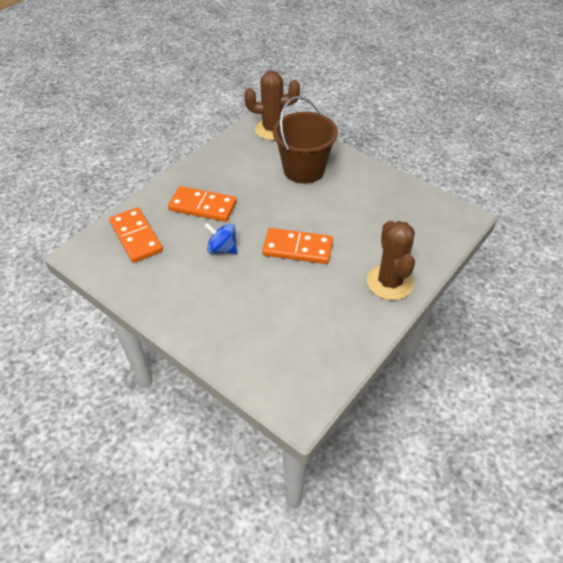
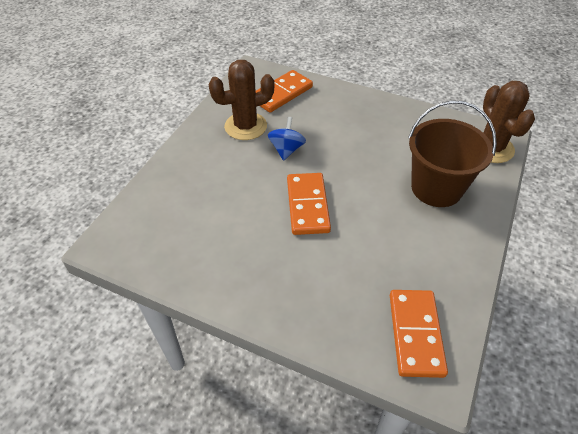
camera: 75 degrees right, 0 degrees up
(202, 206) = (338, 123): orange domino -> orange domino (415, 334)
(389, 282) = (283, 298): brown cactus -> brown cactus (245, 126)

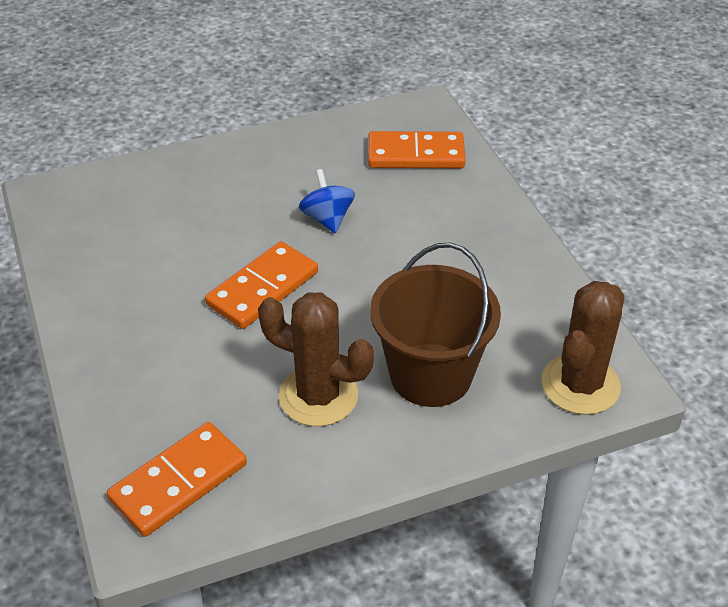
camera: 45 degrees right, 5 degrees down
(245, 126) = (322, 166): brown cactus -> brown cactus (318, 396)
(286, 150) = (327, 218): blue spinning top -> blue spinning top turned 75 degrees counterclockwise

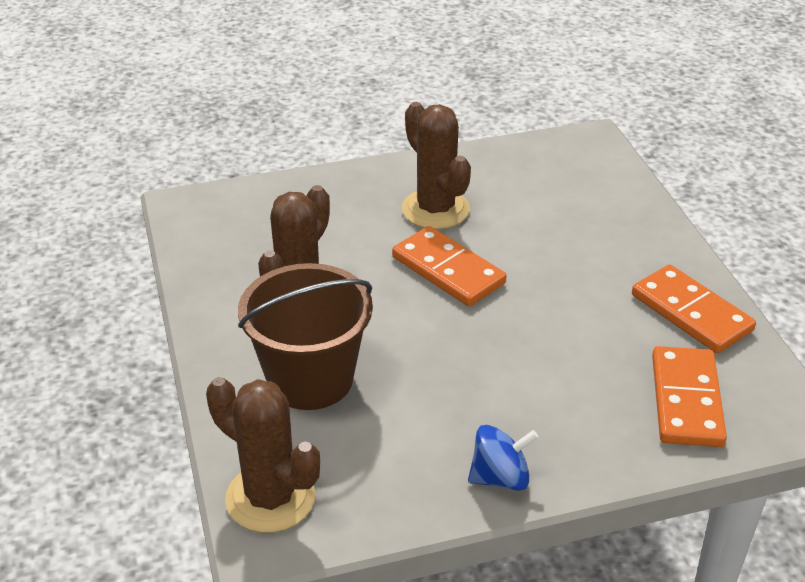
camera: 95 degrees right, 5 degrees down
(160, 302) = (435, 209): none -> brown cactus
(178, 481) = (227, 223): orange domino -> orange domino (691, 313)
(327, 218) = (557, 318): blue spinning top -> blue spinning top (500, 477)

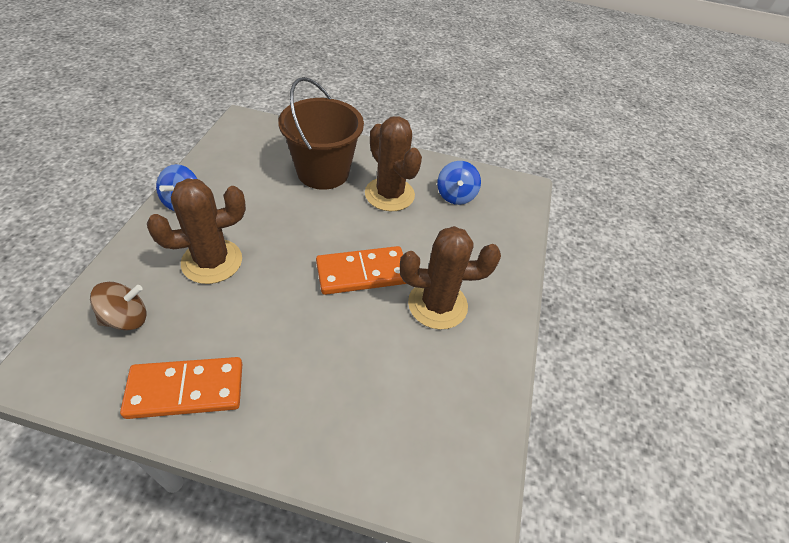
camera: 115 degrees right, 10 degrees up
(250, 250) = (455, 195): none -> blue spinning top
(270, 498) = (262, 131): brown cactus -> brown cactus (212, 261)
(686, 400) = (126, 318): orange domino -> brown spinning top

